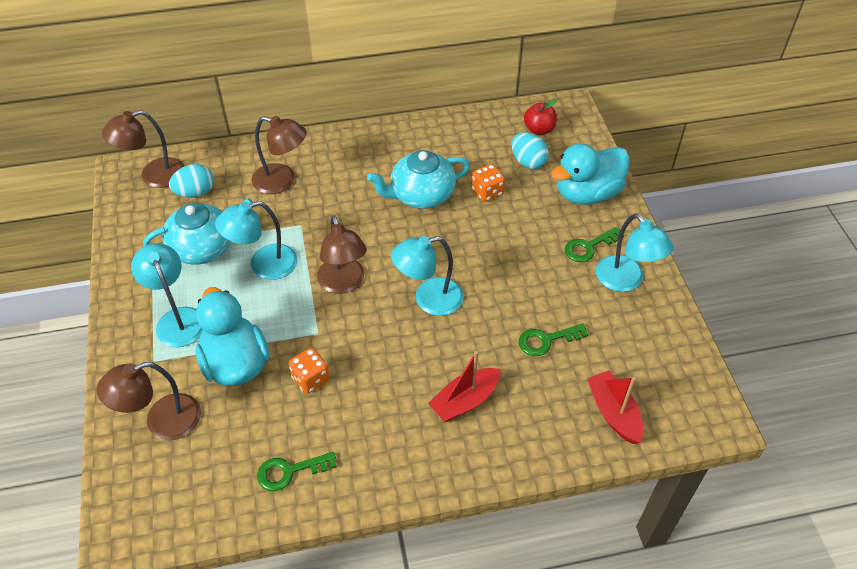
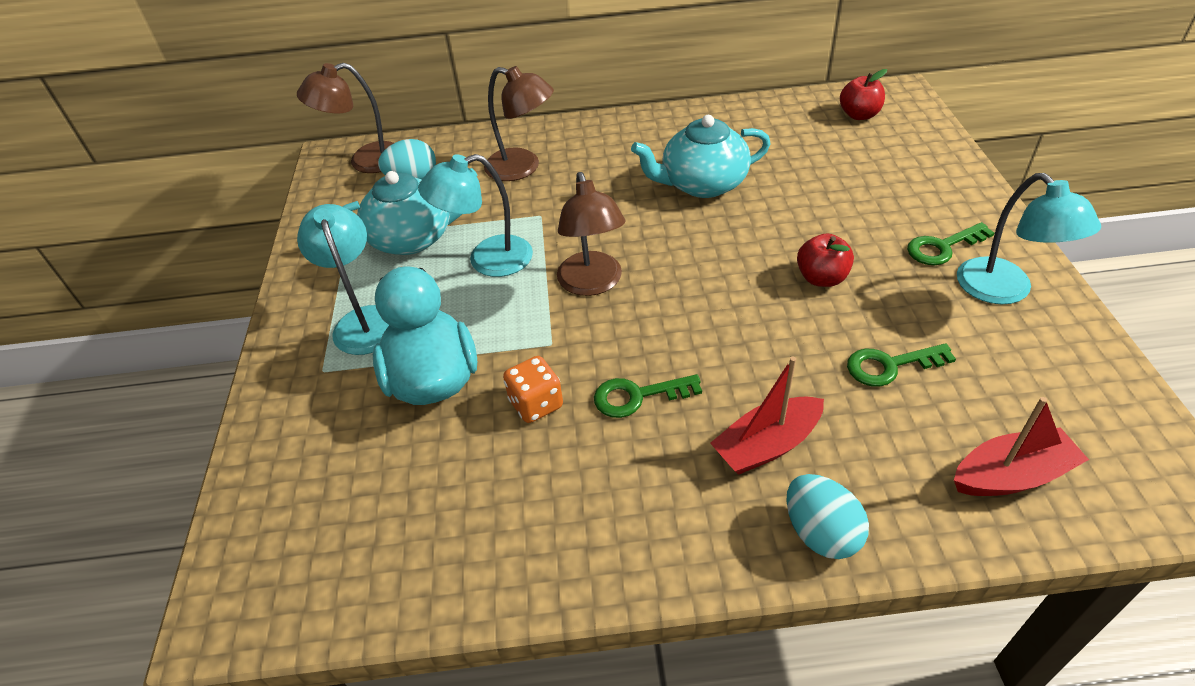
camera: 10 degrees right, 5 degrees down
(162, 421) = (317, 452): brown lamp -> none
(290, 471) = (491, 535): green key -> green key (638, 396)
(428, 299) = (711, 306): turquoise lamp -> none
(487, 192) = (792, 182): orange dice -> none
(505, 274) = (821, 278): none -> red apple
(528, 162) = (846, 149): turquoise egg -> turquoise egg (820, 533)
(587, 193) = (933, 184): turquoise duck -> none
(613, 413) = (1011, 475): red boat -> red boat turned 90 degrees clockwise

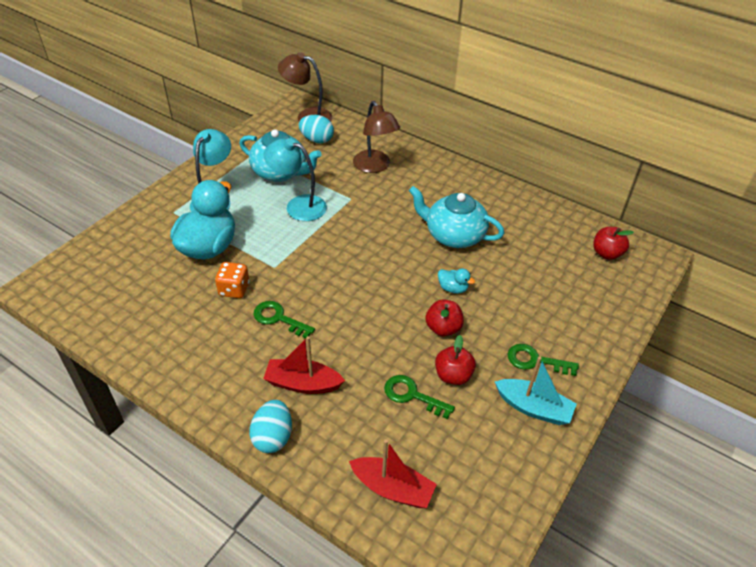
camera: 35 degrees right, 0 degrees up
(592, 284) = (329, 251): brown lamp -> none
(774, 234) = (453, 288): none -> turquoise duck
(896, 316) = (453, 375): none -> red apple
(1004, 291) = (533, 408): turquoise lamp -> turquoise boat

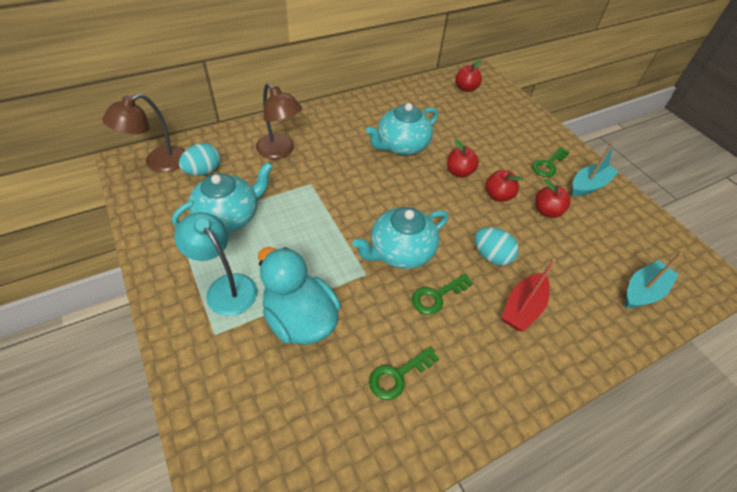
camera: 65 degrees left, 5 degrees up
(234, 289) = (378, 318): orange dice -> none
(273, 437) = (575, 353): turquoise egg -> turquoise egg (491, 256)
(298, 206) = (291, 223): turquoise lamp -> none
(313, 279) = (400, 251): none -> turquoise teapot
(375, 166) = (280, 151): brown lamp -> brown lamp turned 45 degrees clockwise
(392, 488) = (643, 291): red boat -> turquoise boat
(412, 395) = (558, 242): green key -> green key (398, 375)
(453, 288) = (459, 172): turquoise duck -> red apple

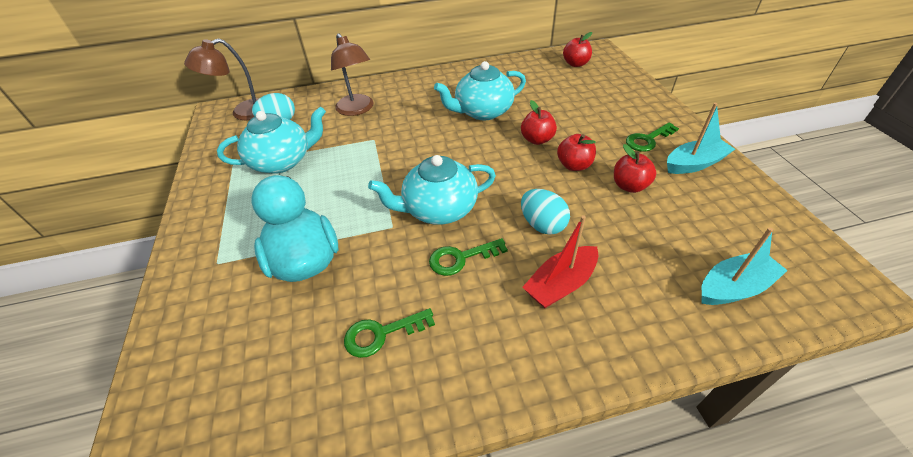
camera: 20 degrees right, 5 degrees down
(225, 287) = (248, 222): turquoise lamp -> none

